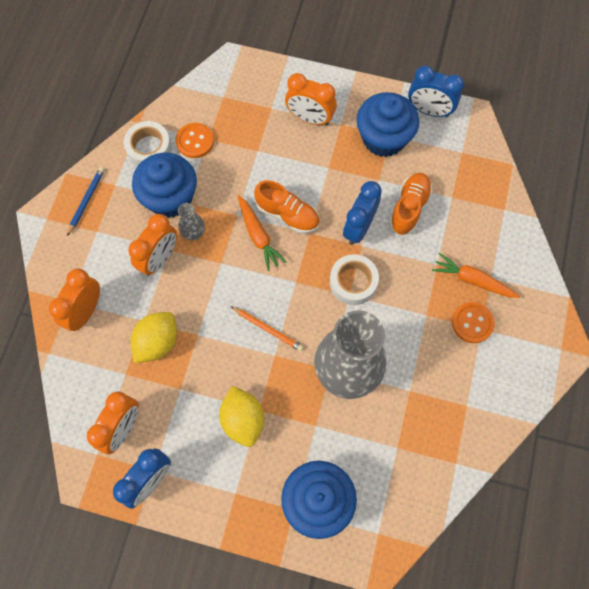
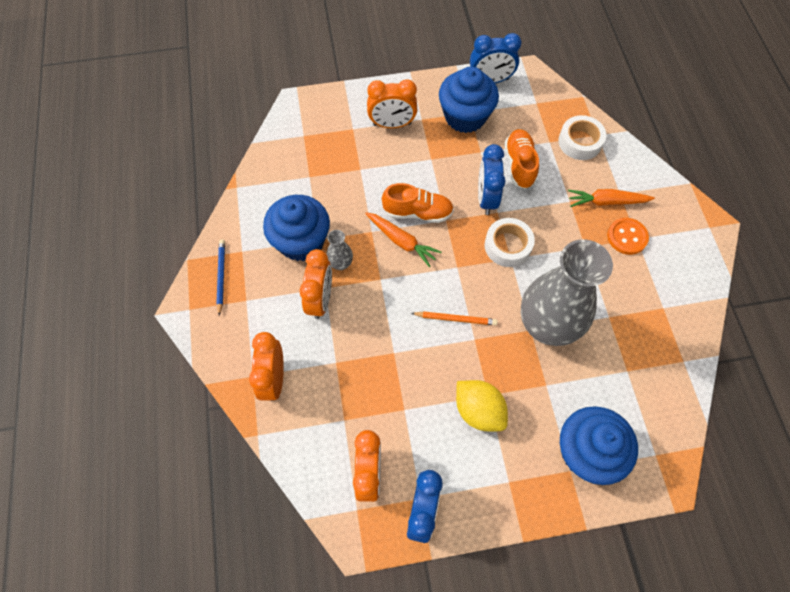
camera: 25 degrees left, 5 degrees down
(149, 148) = (258, 206): white tape -> white tape (580, 142)
(157, 342) = (359, 376): yellow lemon -> none
(195, 141) = (298, 183): orange button -> none

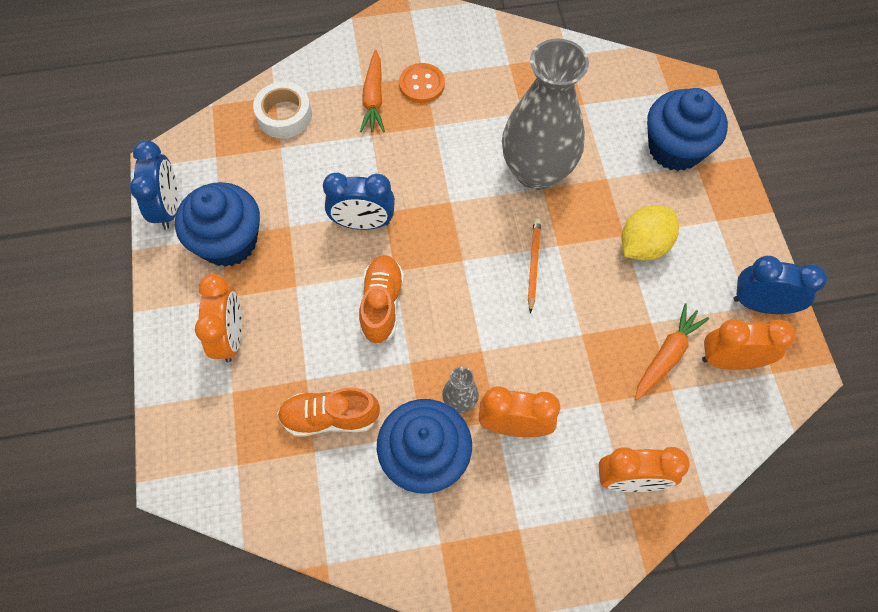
camera: 90 degrees left, 0 degrees up
(221, 276) = (483, 570): blue pencil -> none
(401, 241) = (425, 324): orange carrot -> orange carrot (666, 355)
(507, 246) = (433, 203): white tape -> none
(519, 165) = (314, 183): orange shoe -> orange shoe (330, 417)

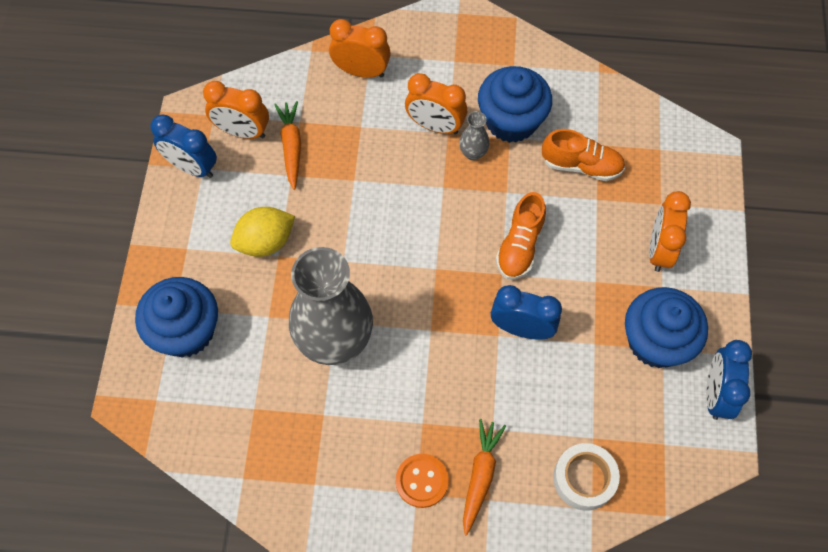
camera: 165 degrees left, 0 degrees up
(533, 264) = (372, 248): orange pencil -> none
(666, 355) = (291, 147): orange carrot -> orange carrot turned 120 degrees clockwise

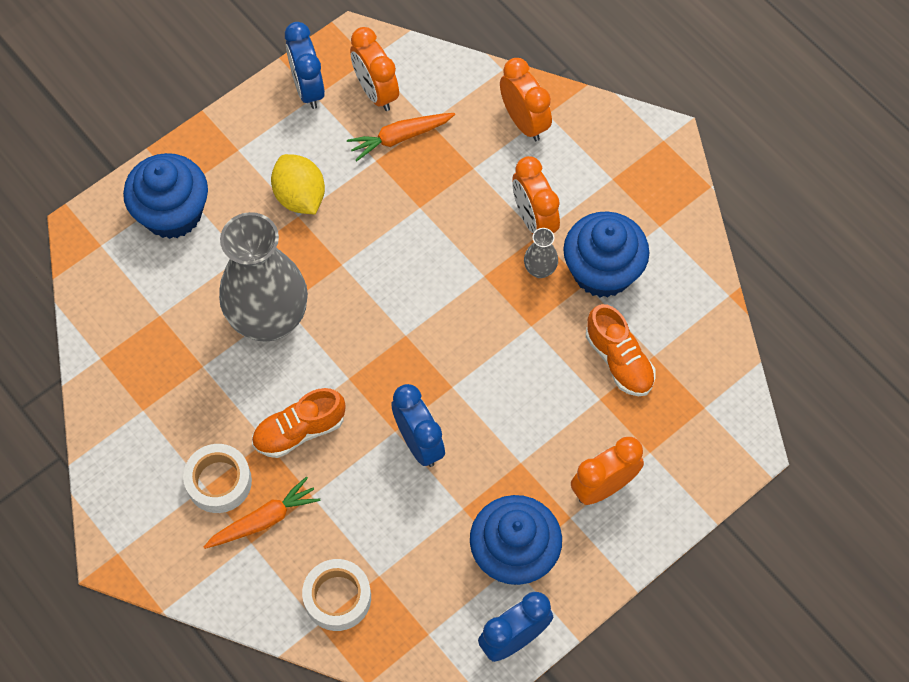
camera: 45 degrees right, 0 degrees up
(265, 242) = (300, 196): yellow lemon -> yellow lemon turned 45 degrees clockwise
(291, 147) = (400, 137): orange carrot -> orange carrot turned 150 degrees counterclockwise
(422, 481) = (219, 482): orange button -> white tape
(520, 246) = (492, 378): orange shoe -> orange shoe (299, 431)

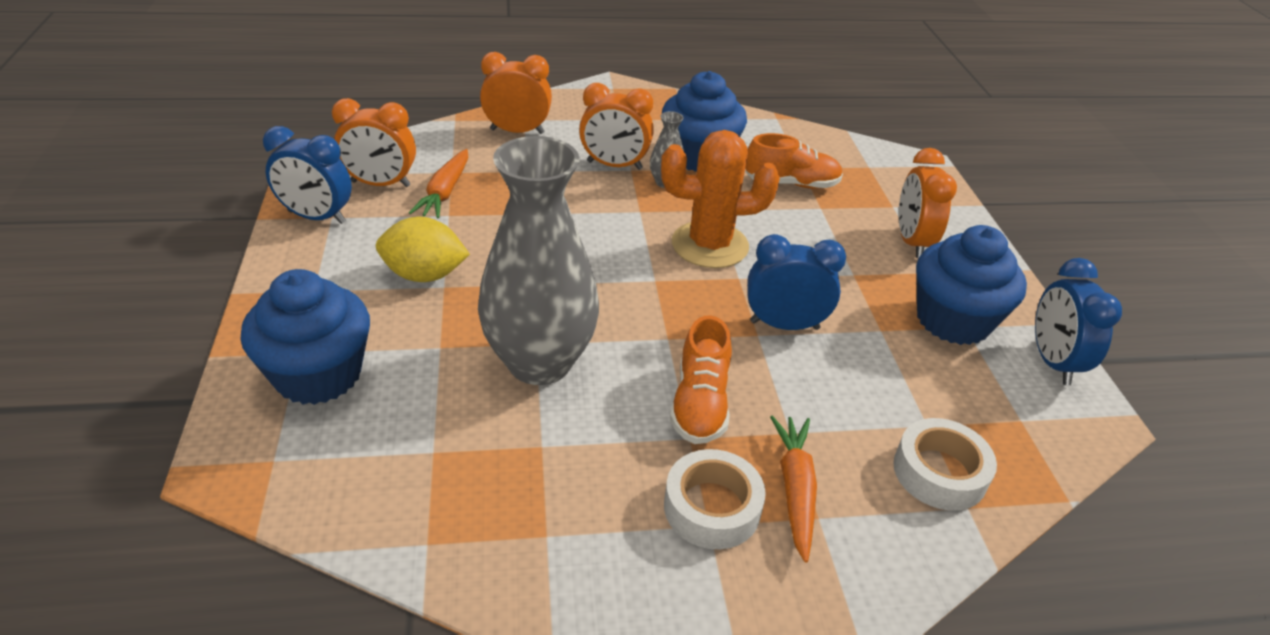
camera: 60 degrees left, 25 degrees down
(478, 347) = (710, 245): none -> orange cactus

